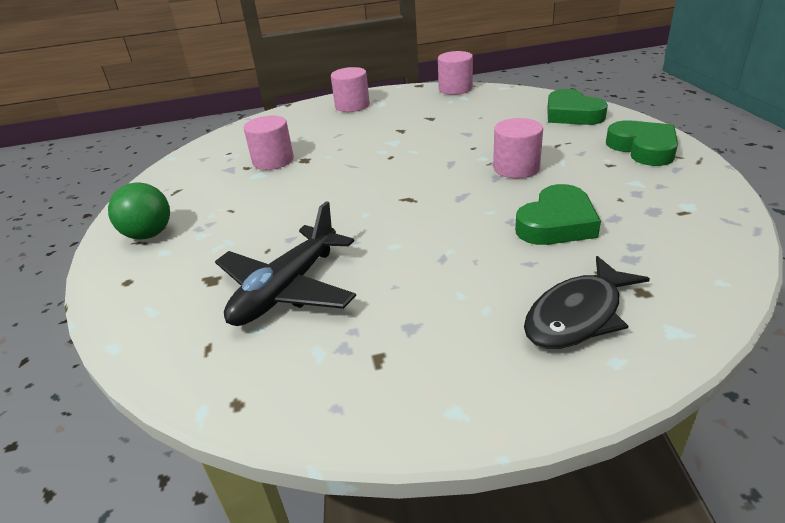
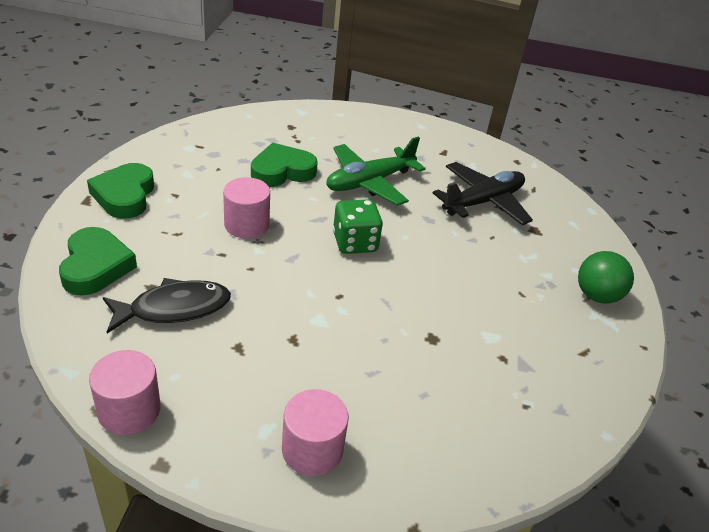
camera: 165 degrees left, 5 degrees up
(273, 161) = (469, 354): pink cylinder -> none
(409, 190) = (355, 243): none -> green dice
(448, 253) = (369, 182): none -> green plane
(578, 315) = (334, 131): black fish -> black fish (174, 308)

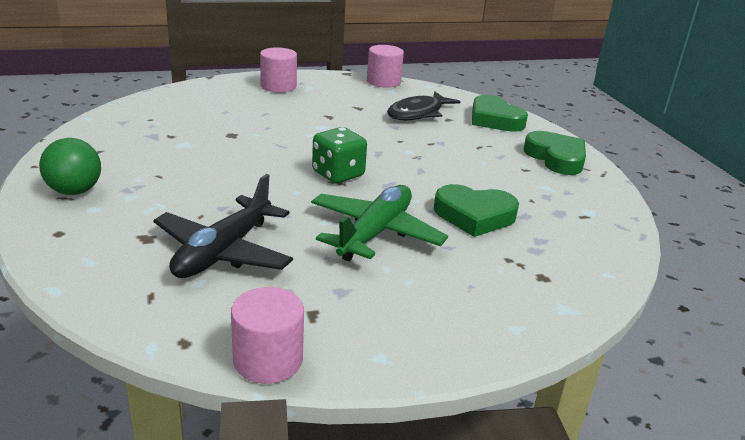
camera: 155 degrees right, 10 degrees down
(247, 225) = (440, 164): pink cylinder -> pink cylinder (268, 360)
(282, 171) = (474, 216): green heart -> green heart turned 60 degrees clockwise

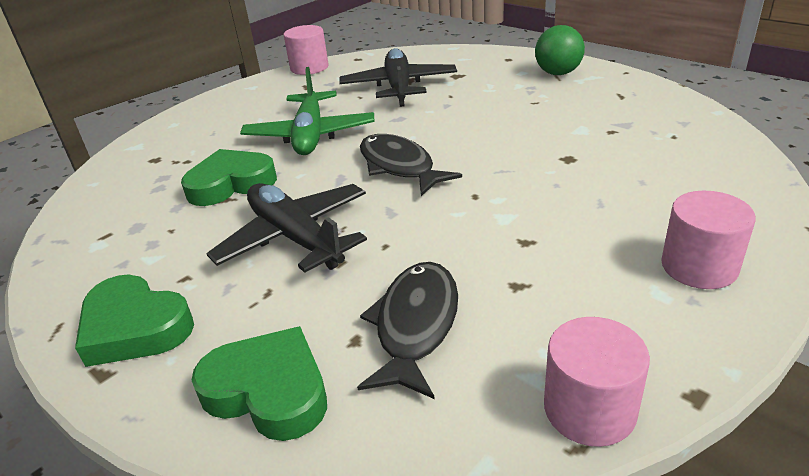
camera: 155 degrees right, 5 degrees up
(338, 174) = (399, 166): green dice -> black fish
(448, 162) = (295, 238): none -> black plane

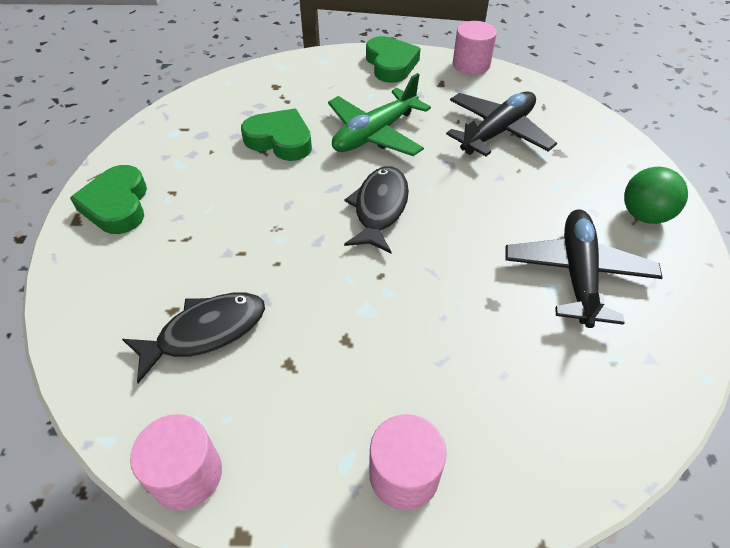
camera: 45 degrees right, 15 degrees up
(268, 390) = (105, 299): green heart -> green heart (391, 64)
(295, 238) = (248, 213): black plane -> black plane (577, 274)

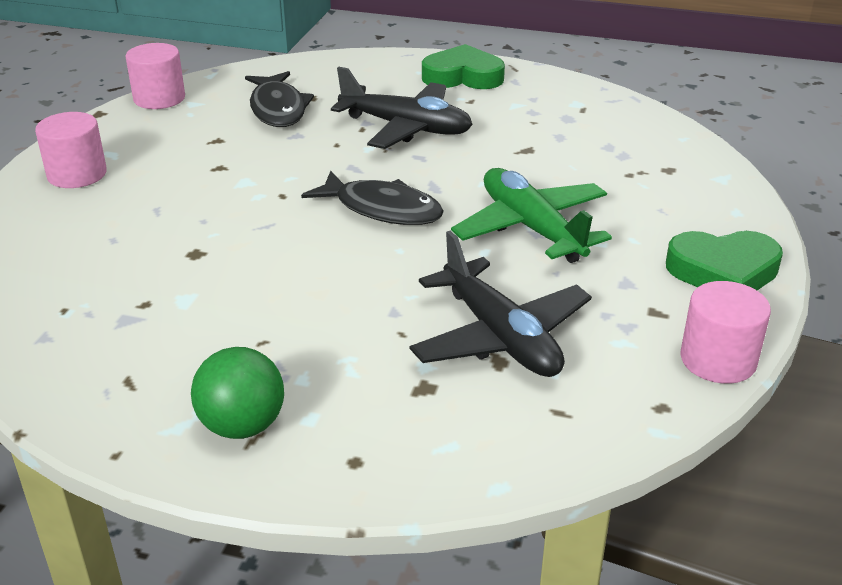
camera: 105 degrees right, 15 degrees down
(280, 140) = (540, 162): green heart -> none
(577, 274) = (189, 324): black plane -> black plane (406, 127)

